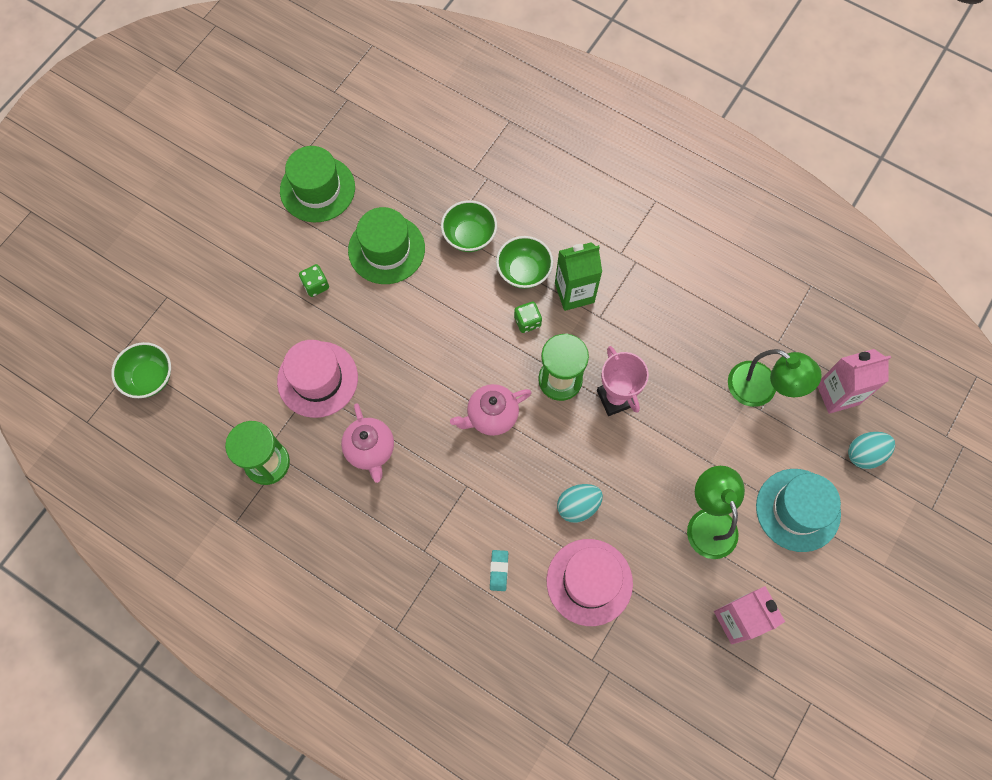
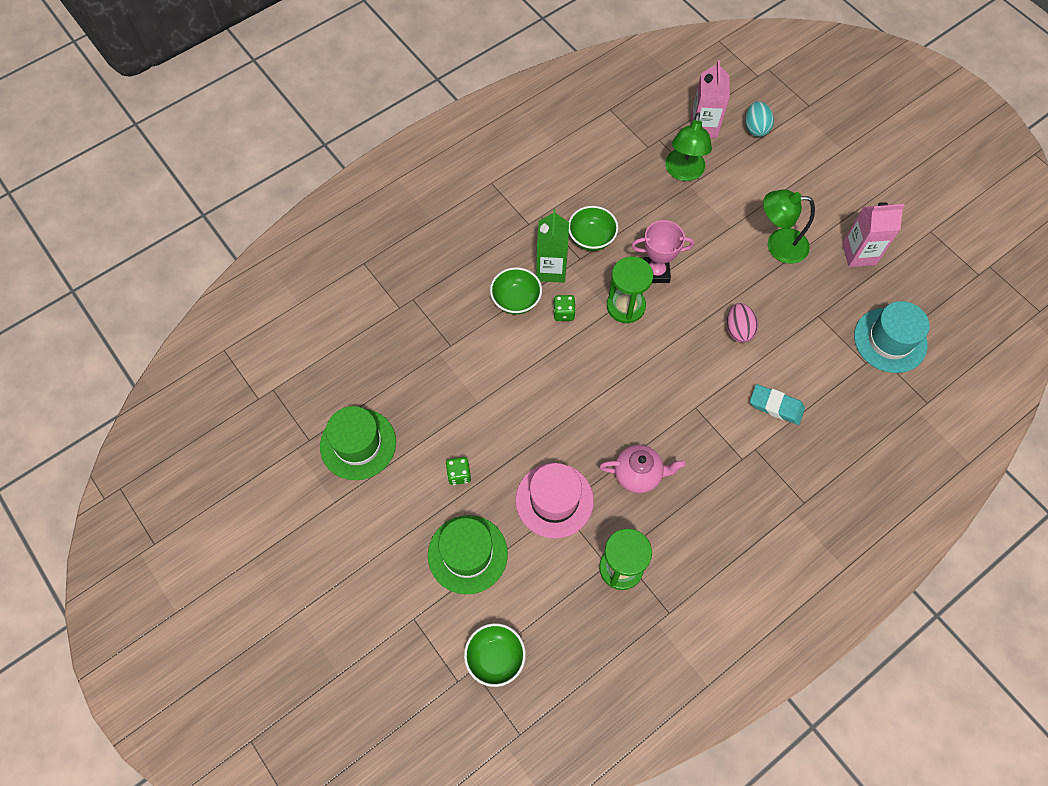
camera: 70 degrees left, 5 degrees down
(386, 249) = (448, 403): green hat -> green hat (467, 554)
(469, 236) = (464, 331): green bowl -> green bowl (591, 238)
(491, 416) = (639, 368): pink teapot -> none
(499, 571) = (776, 406): turquoise eraser -> turquoise eraser, size x1.58
(578, 506) = (738, 330): turquoise egg -> pink egg
(589, 582) = (803, 343): pink hat -> none
(761, 390) = (683, 172): green lamp -> green lamp turned 135 degrees clockwise
(798, 510) = (786, 185): turquoise hat -> turquoise hat (890, 340)

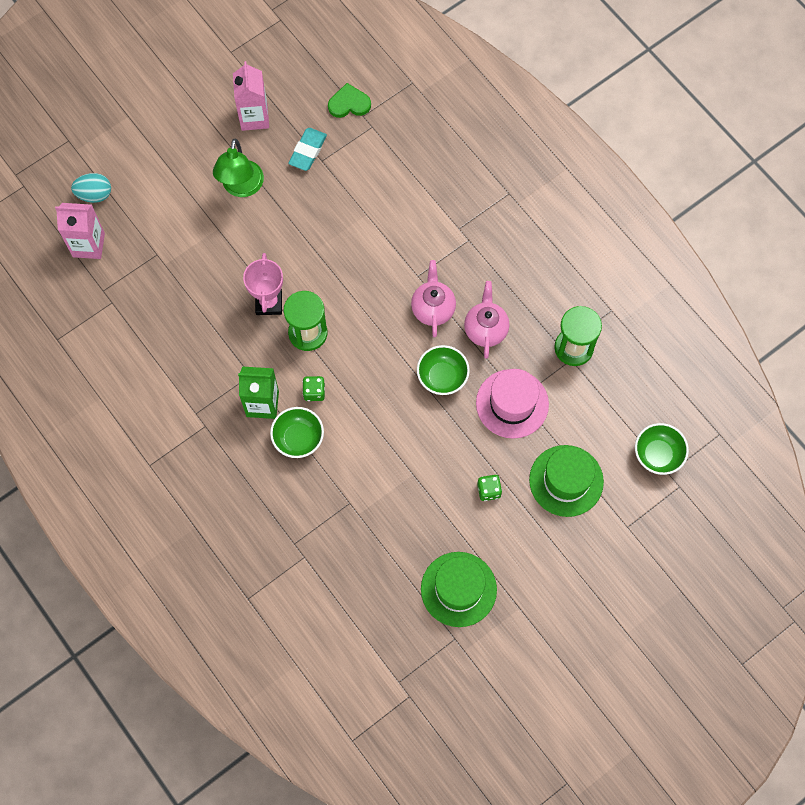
camera: 90 degrees left, 5 degrees up
(591, 238) = (226, 363): green bowl -> green bowl (442, 377)
(659, 422) = (433, 309): none -> pink teapot
(683, 172) = (147, 269): green lamp -> none
(738, 330) = (336, 232): pink egg -> none
(776, 406) = (416, 207): turquoise eraser -> turquoise eraser (308, 151)
(890, 340) = (349, 103): turquoise hat -> green heart

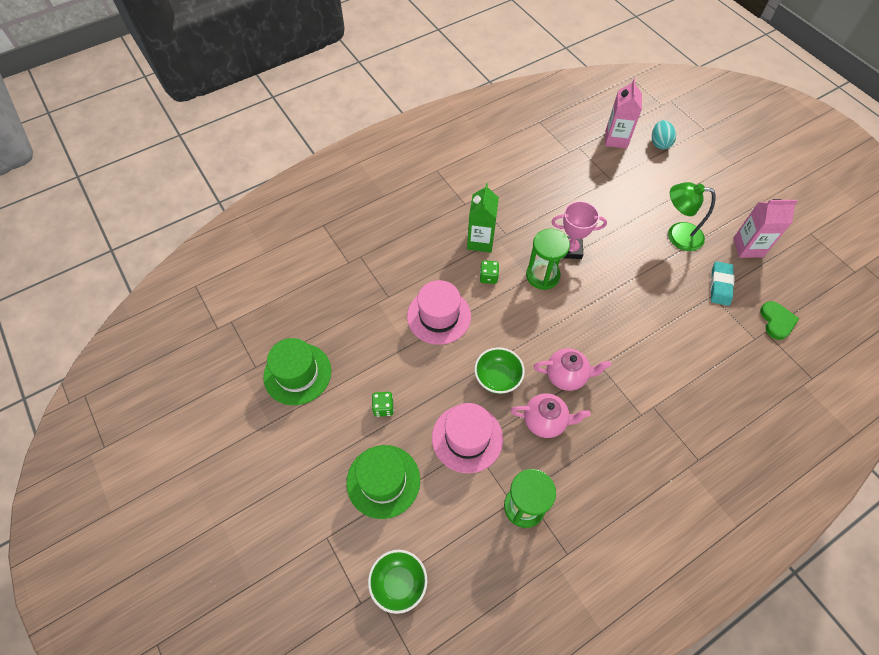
camera: 95 degrees right, 10 degrees down
(298, 438) = (448, 264): green bowl -> none
(308, 151) = (720, 285): turquoise eraser -> turquoise eraser turned 75 degrees clockwise
(371, 443) = (439, 316): none -> pink hat

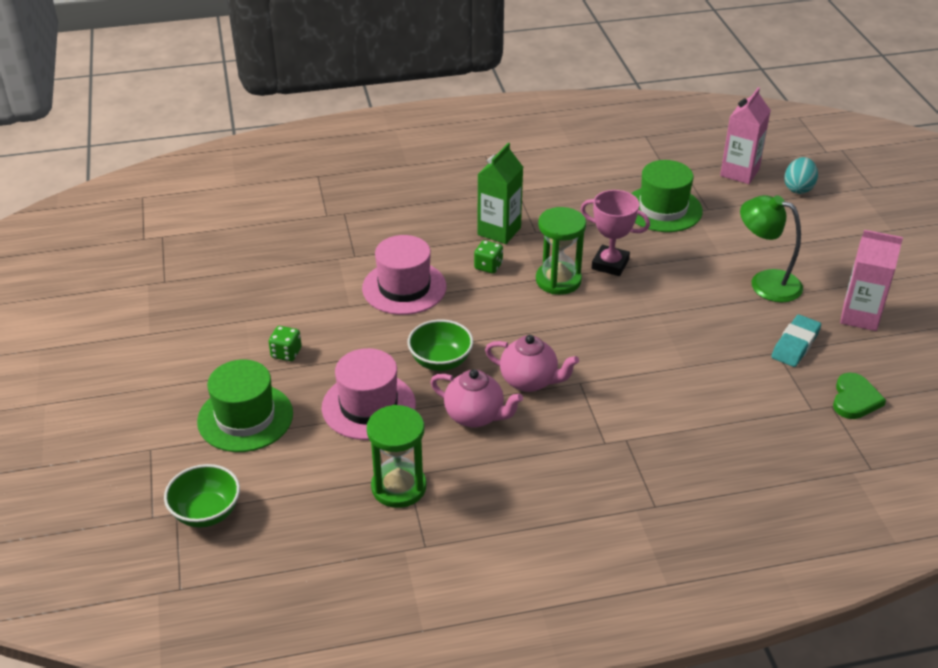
camera: 20 degrees right, 20 degrees down
(297, 373) = (207, 299): green hat -> green hat (663, 209)

